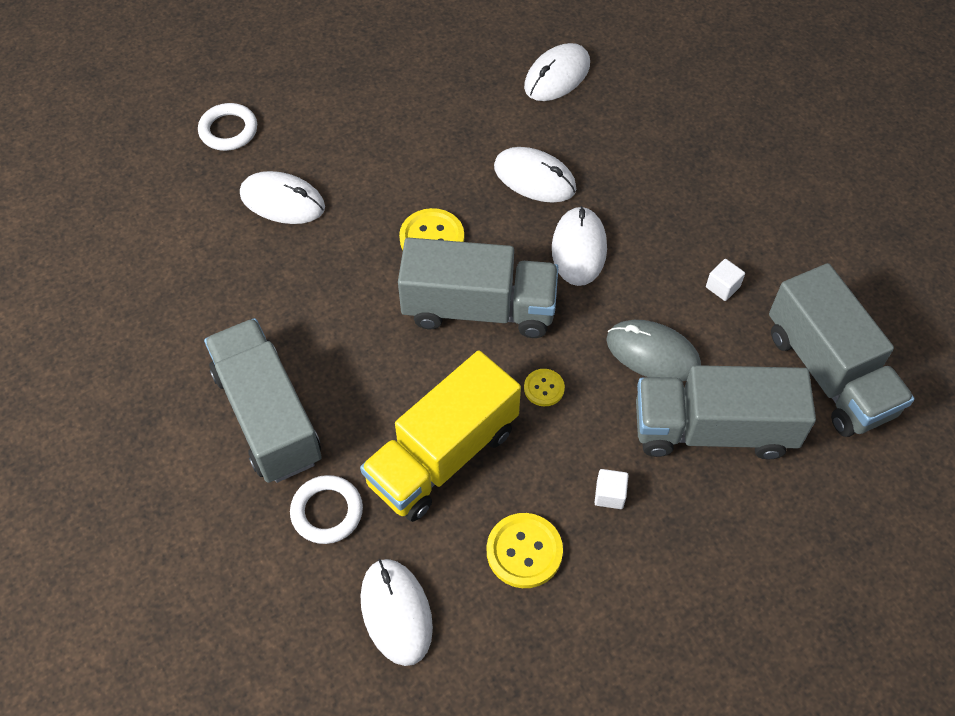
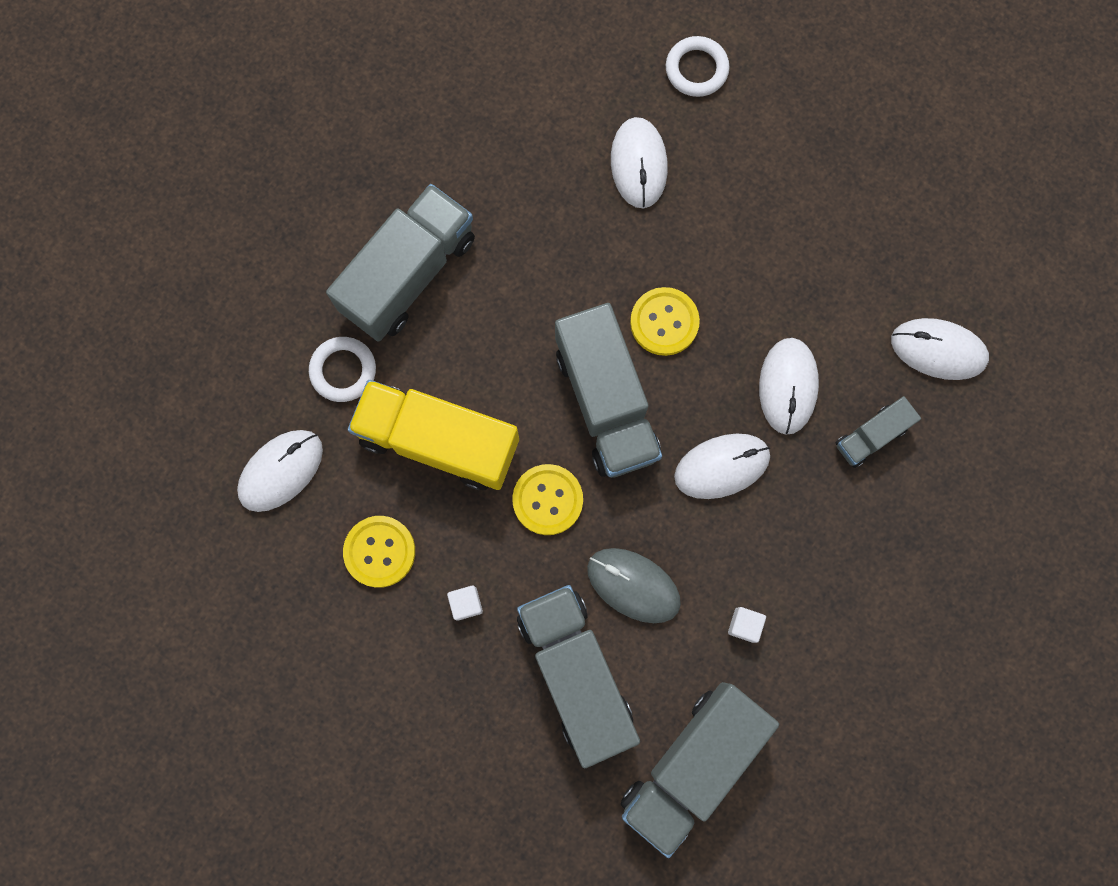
camera: 65 degrees right, 20 degrees up
(544, 388) = (547, 500): yellow button -> yellow button, size x1.73
(604, 142) = (871, 436): none -> grey truck
(652, 353) = (633, 585): grey mouse -> grey mouse turned 60 degrees counterclockwise

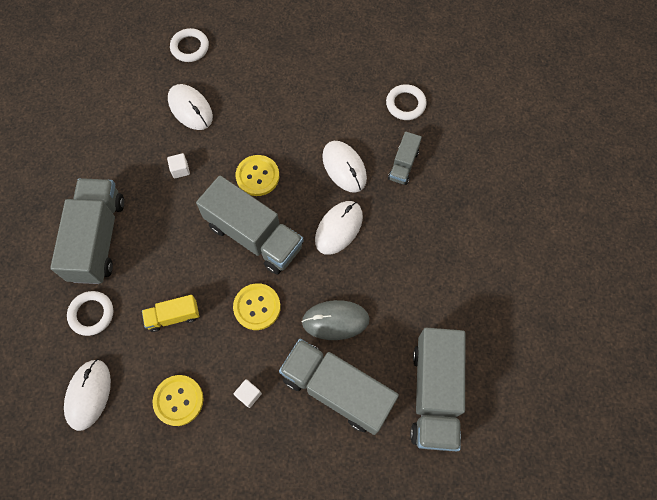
camera: 35 degrees left, 10 degrees down
(438, 441) = (173, 316): yellow truck -> yellow truck, size x0.50
(744, 625) = (408, 301): white cube -> white cube (180, 170)
(938, 350) = (405, 104): white mouse -> white ring

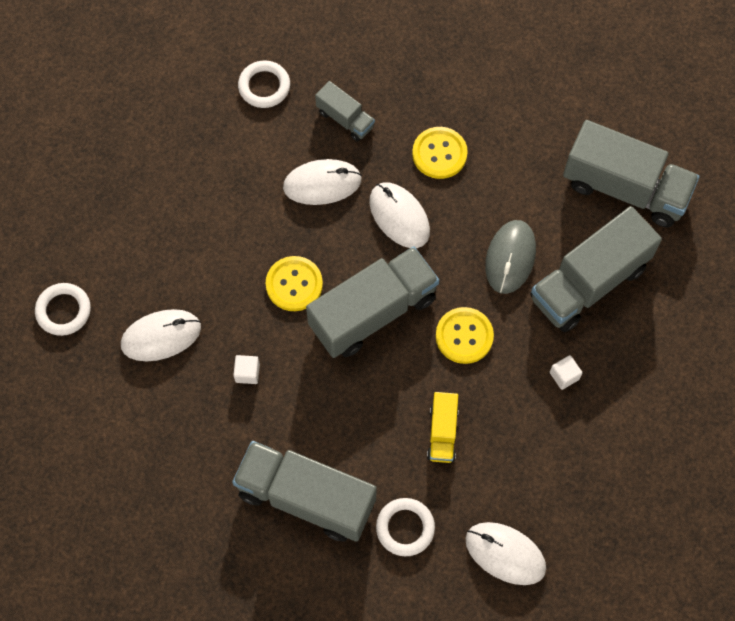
camera: 70 degrees left, 0 degrees up
(178, 400) = (545, 453): yellow button -> yellow button (439, 154)

